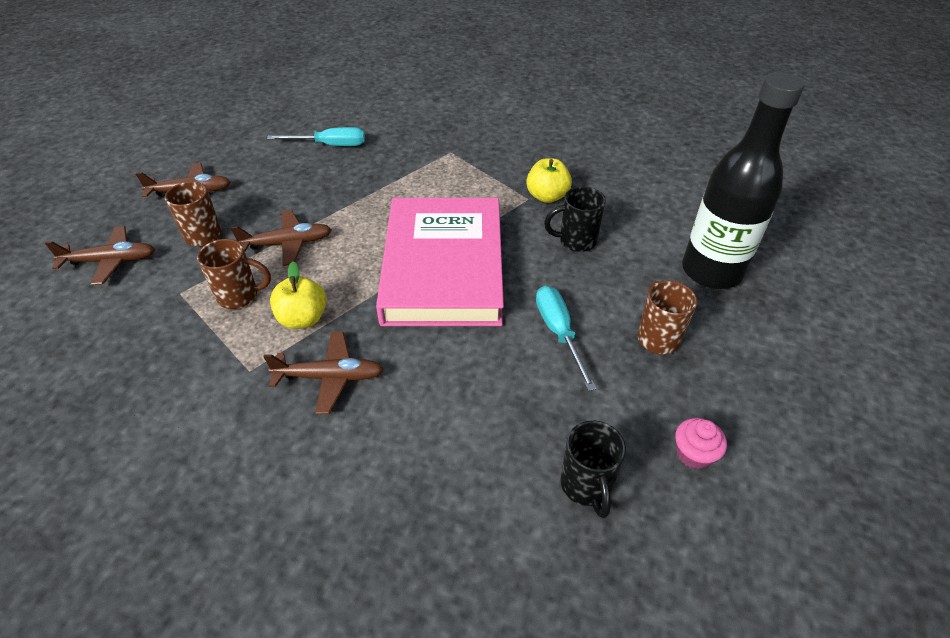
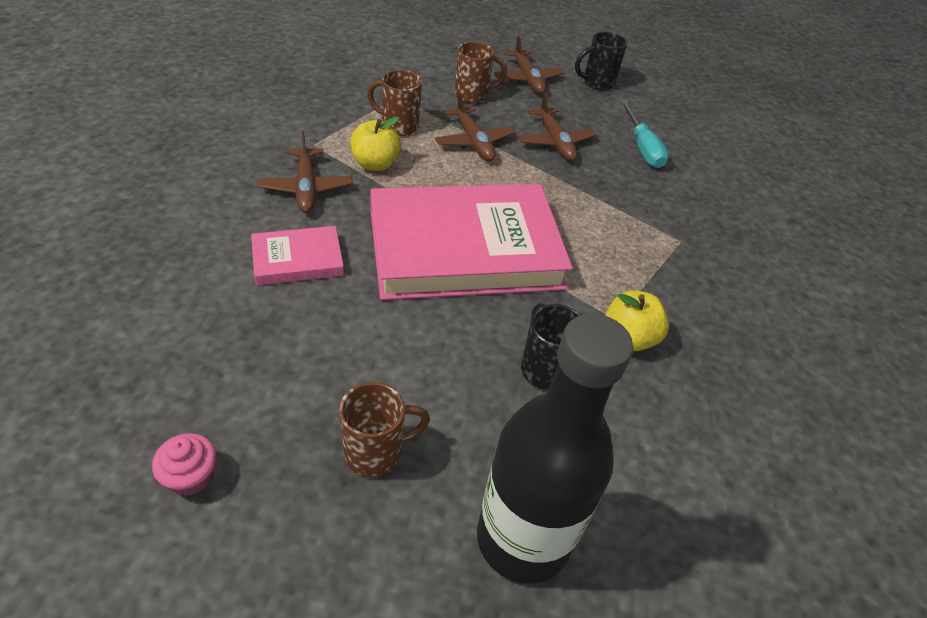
camera: 75 degrees right, 0 degrees up
(110, 261) = (427, 59): brown plane -> brown plane (555, 141)
(240, 296) = (398, 126): brown mug -> brown mug turned 120 degrees clockwise
(443, 384) = (297, 259): none -> pink book
(559, 333) = (375, 350): turquoise screwdriver -> none
(586, 486) = (163, 372): black mug -> black mug (597, 83)

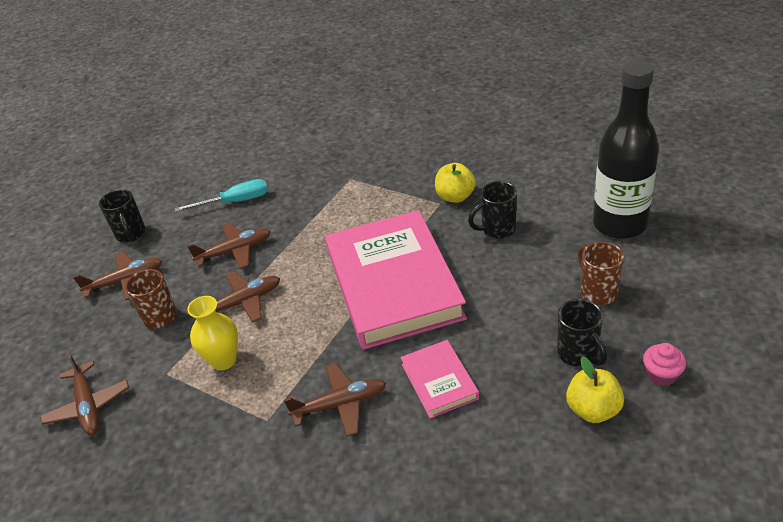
camera: 85 degrees left, 5 degrees down
(273, 394) = (578, 354): none -> black mug
(375, 164) = (291, 363): yellow apple -> yellow apple (593, 409)
(380, 61) = (88, 405): none -> brown plane
(398, 126) = (224, 360): brown mug -> yellow vase

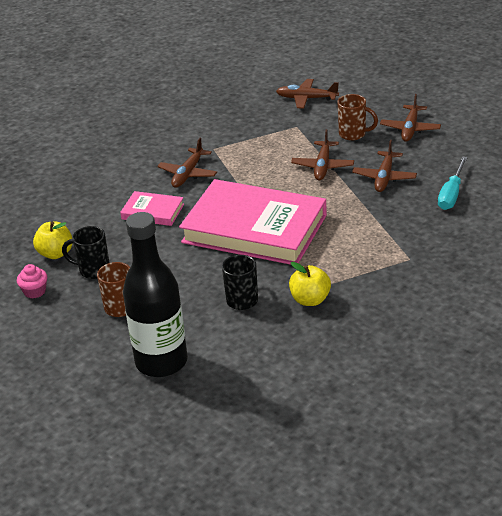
camera: 125 degrees right, 5 degrees down
(131, 234) = (467, 141): black mug -> none
(224, 360) = (279, 146): yellow vase -> none

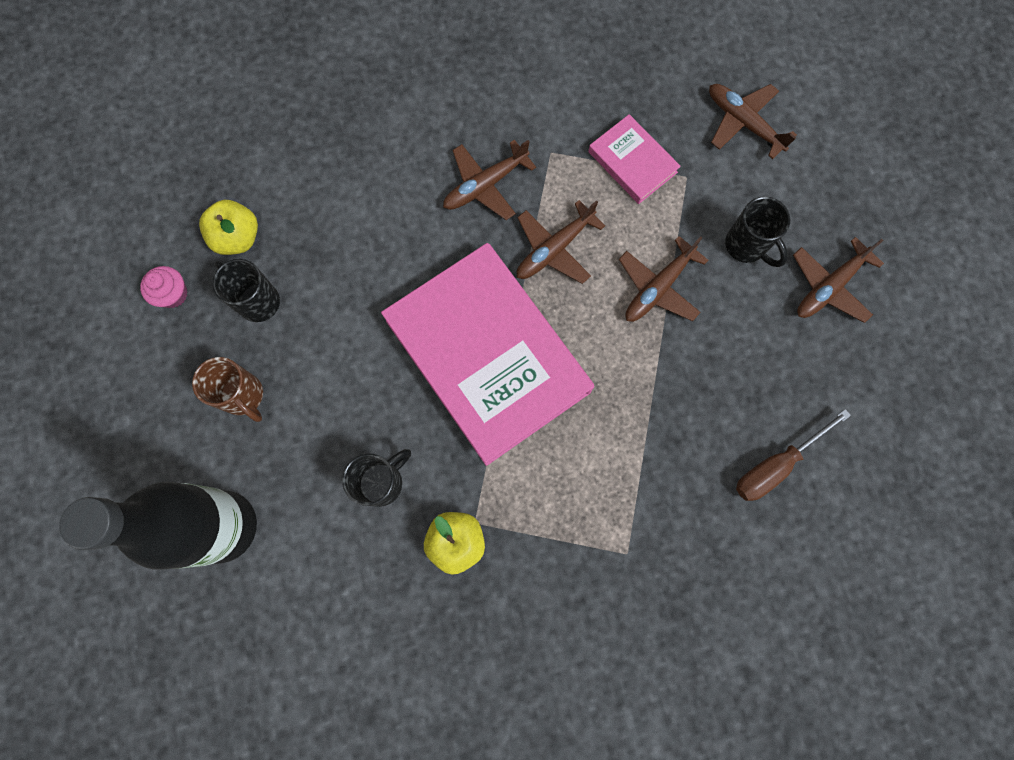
camera: 30 degrees right, 40 degrees up
(153, 212) = (394, 234): pink book -> pink book (632, 162)
(353, 134) = (746, 246): brown mug -> black mug
(384, 177) = (718, 367): brown plane -> brown plane (554, 249)
(451, 194) = (776, 465): turquoise screwdriver -> brown screwdriver

